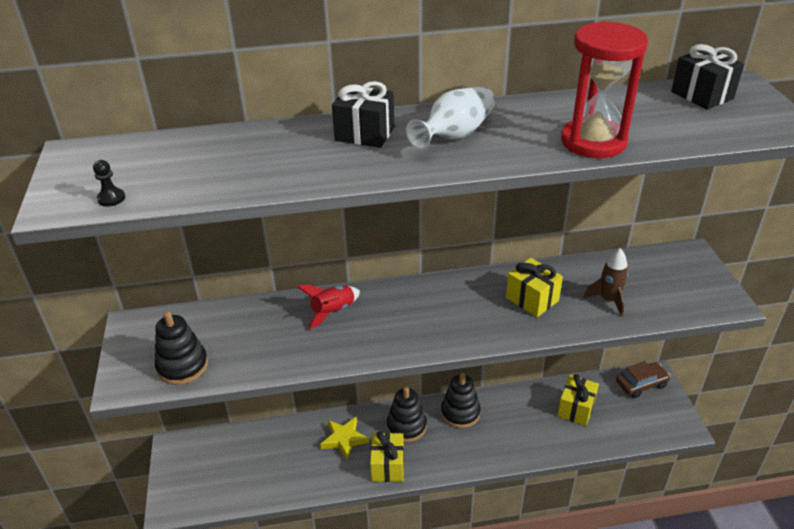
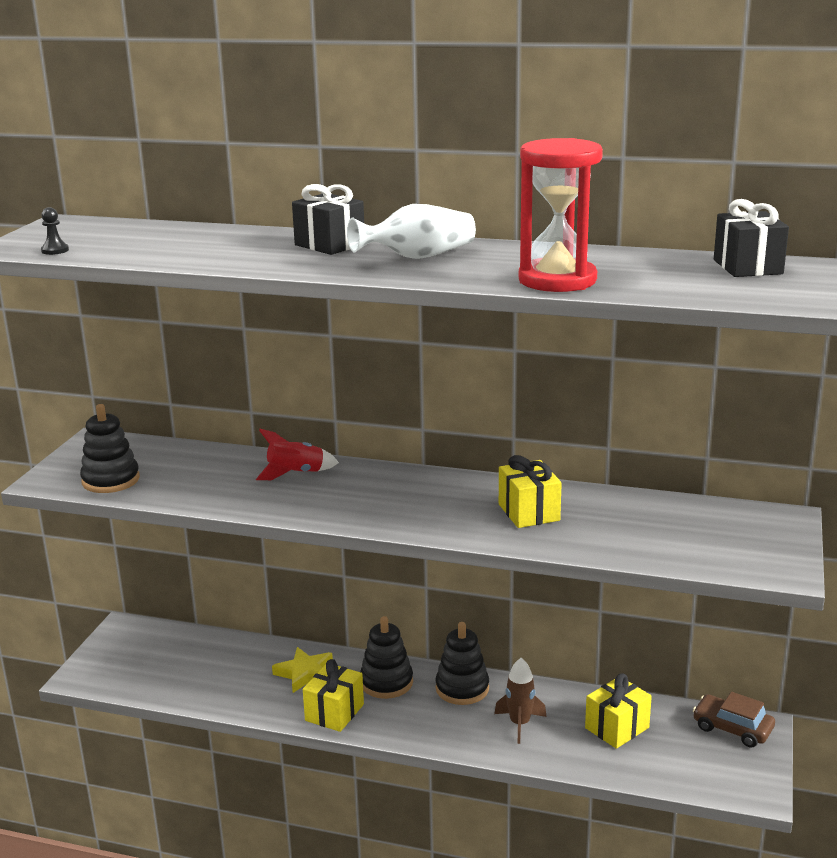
camera: 25 degrees right, 15 degrees down
(608, 300) = (623, 534): brown rocket -> brown rocket (519, 724)
(641, 384) = (732, 728): brown car -> brown car turned 150 degrees counterclockwise

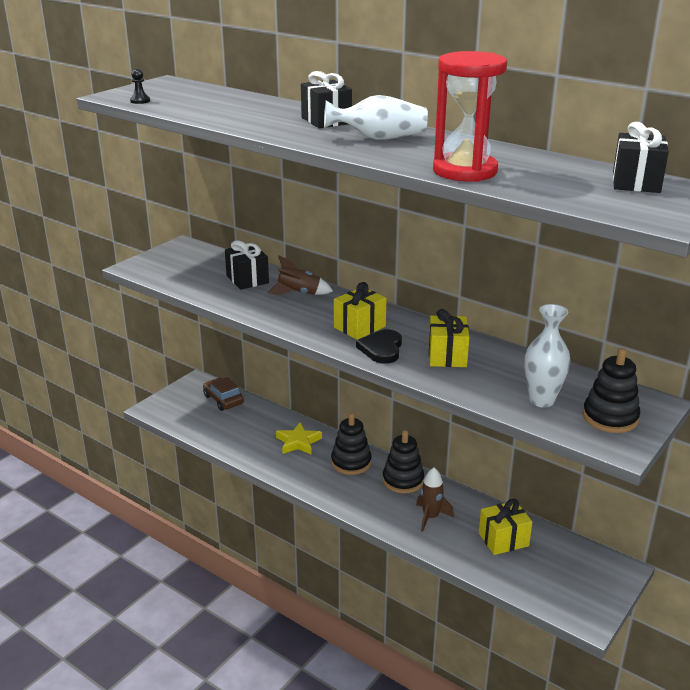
camera: 20 degrees right, 5 degrees up
(111, 480) = (174, 274): black stacking toy -> black stacking toy (610, 417)
(215, 468) = (247, 279): none -> black gift
(295, 473) = (299, 293): red rocket -> brown rocket
(334, 712) = (303, 474): yellow gift -> yellow gift (359, 327)
(447, 520) = (381, 349): none -> black heart
(668, 540) = (541, 400): none -> white vase
(732, 728) = (596, 565): brown car -> brown car (223, 400)

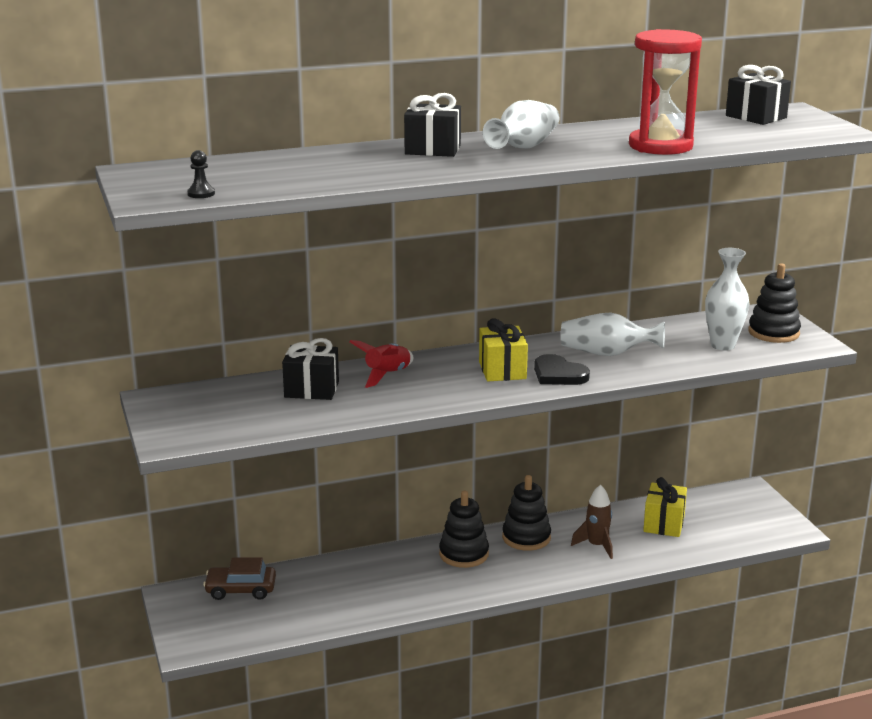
camera: 55 degrees left, 5 degrees down
(298, 442) = (390, 571): yellow star -> none
(299, 293) = (387, 375): brown rocket -> red rocket
(447, 356) = (607, 353): yellow gift -> white vase

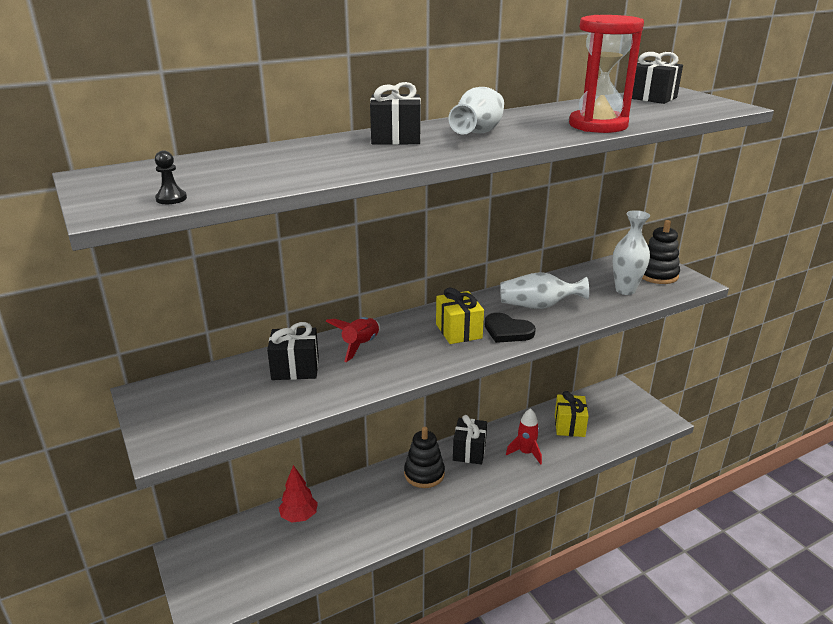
camera: 10 degrees left, 5 degrees up
(241, 590) = (243, 536): brown car -> none
(307, 579) = (299, 516): none -> red tree
(526, 537) = (469, 451): black stacking toy -> black gift
(596, 546) = (525, 453): brown rocket -> red rocket

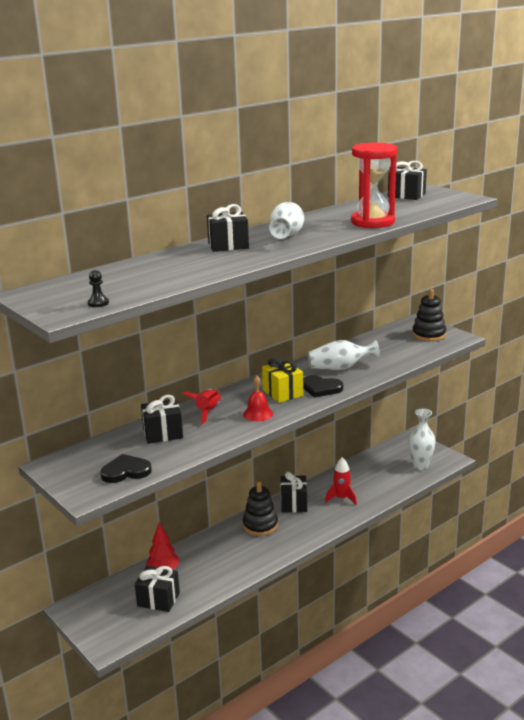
camera: 10 degrees left, 5 degrees down
(227, 417) = (126, 471): none -> black heart
(281, 556) = (158, 599): none -> black gift
(419, 356) = (258, 414): none -> red bell
(569, 425) = (373, 473): yellow gift -> none
(625, 290) = (406, 349): white vase -> white vase (420, 466)

